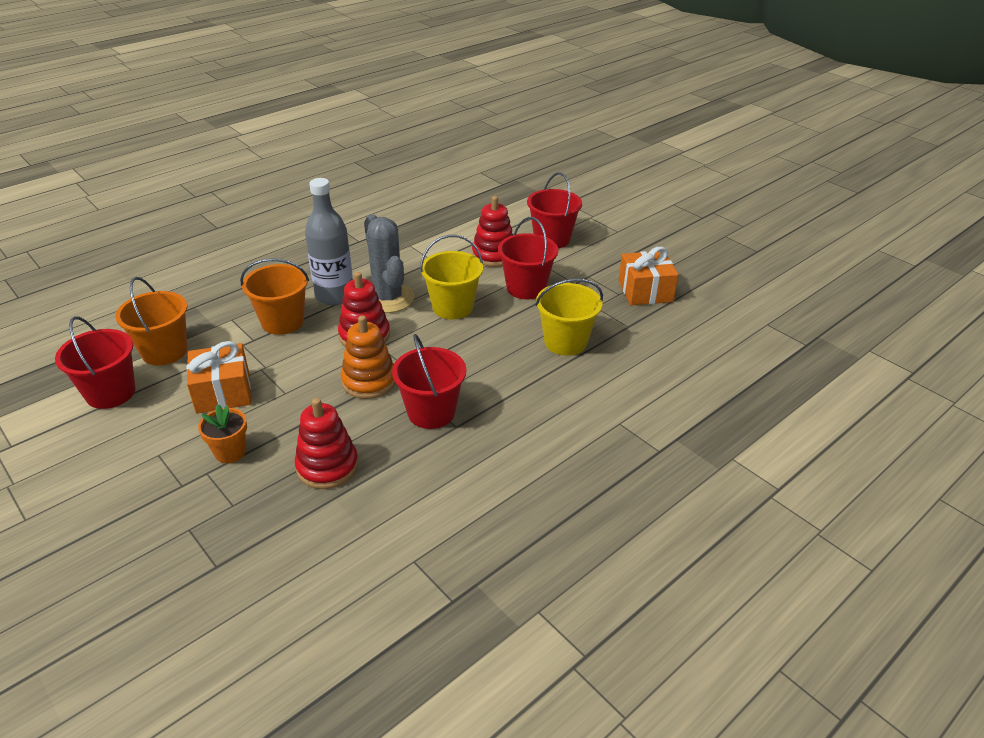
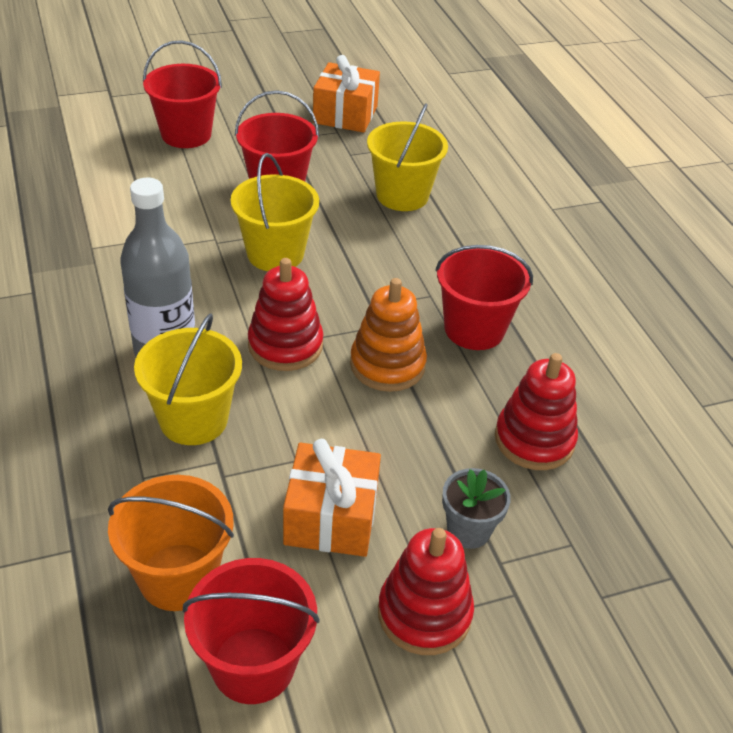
camera: 70 degrees left, 5 degrees up
(230, 452) = (468, 530): orange flower pot -> grey flower pot
(282, 322) = (193, 419): orange bucket -> yellow bucket
(388, 298) = (212, 302): grey cactus -> none
(494, 255) = (183, 187): red stacking toy -> red stacking toy (424, 613)

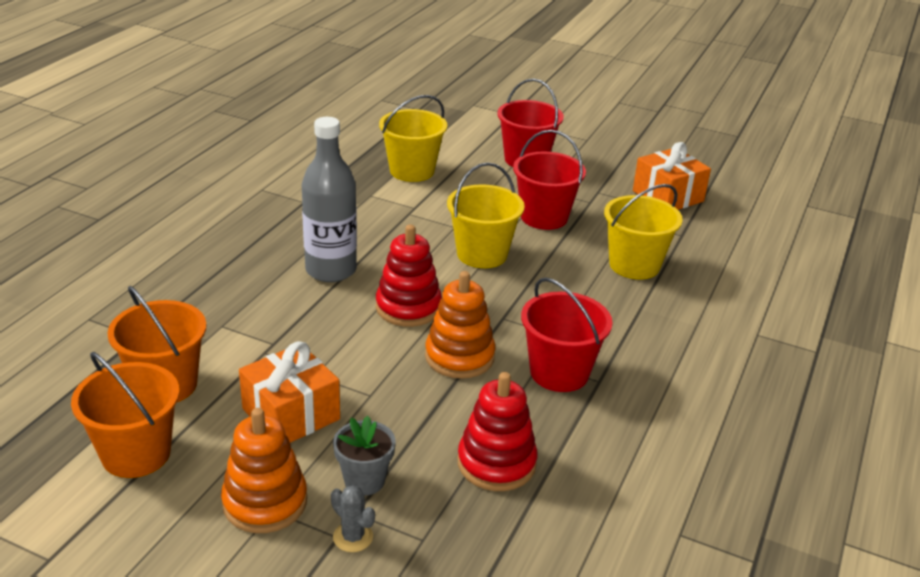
camera: 45 degrees right, 10 degrees down
(193, 419) = (292, 314): yellow bucket -> yellow bucket (412, 171)
(253, 665) = (136, 454): red bucket -> orange bucket
(424, 613) = (265, 502): red stacking toy -> orange stacking toy
(526, 585) = (353, 537): none -> grey cactus

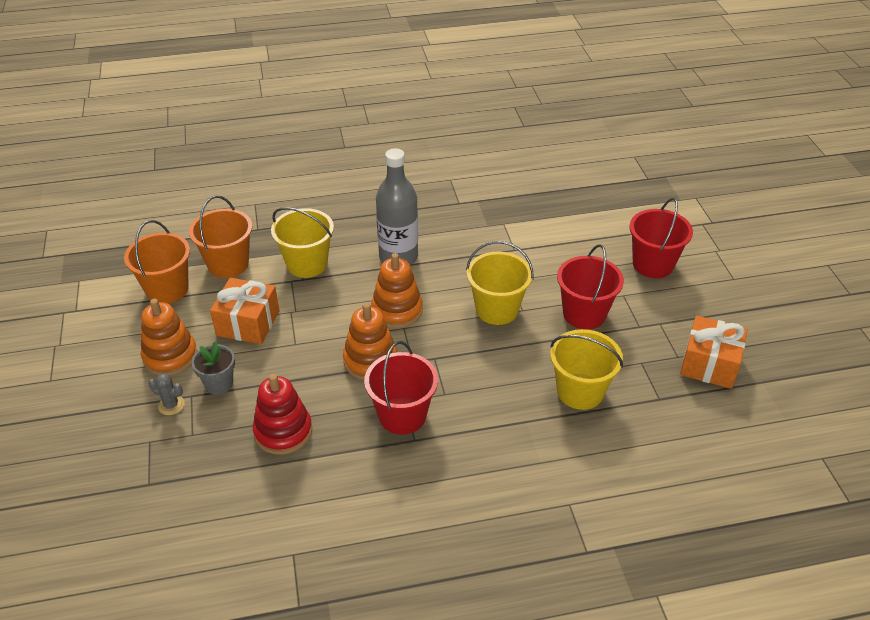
camera: 55 degrees right, 10 degrees up
(353, 537) = (171, 405): grey cactus -> grey cactus turned 75 degrees counterclockwise
(408, 307) = (397, 310): red stacking toy -> orange stacking toy
(412, 171) = (558, 222): yellow bucket -> yellow bucket (307, 264)

